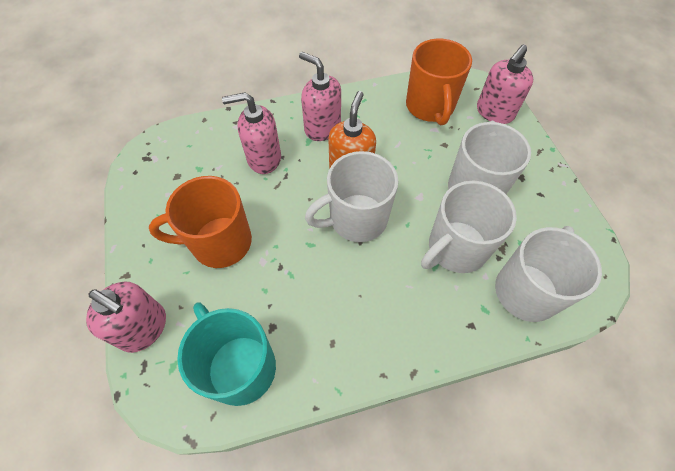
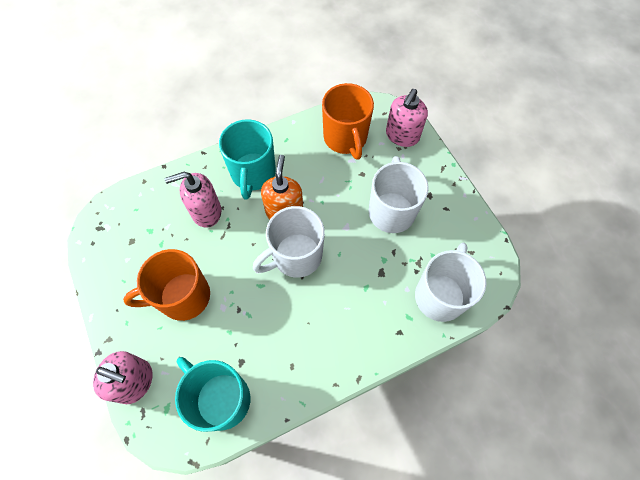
camera: 10 degrees left, 5 degrees up
(322, 128) = (253, 173): pink soap dispenser -> turquoise mug
(456, 248) = (381, 269): white mug -> none

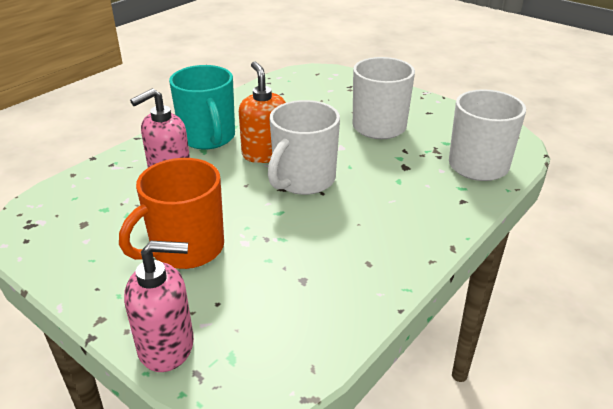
camera: 25 degrees left, 30 degrees down
(221, 398) = (302, 320): turquoise mug -> none
(345, 138) = (291, 95): orange mug -> none
(402, 136) = (346, 82): pink soap dispenser -> none

